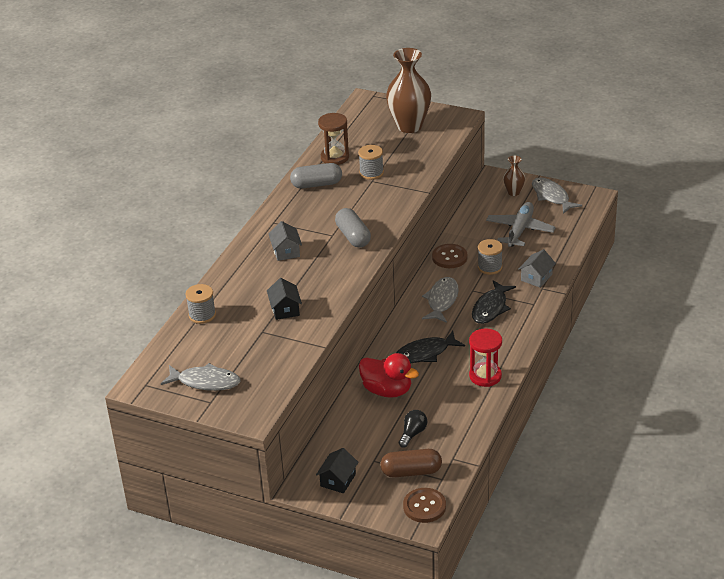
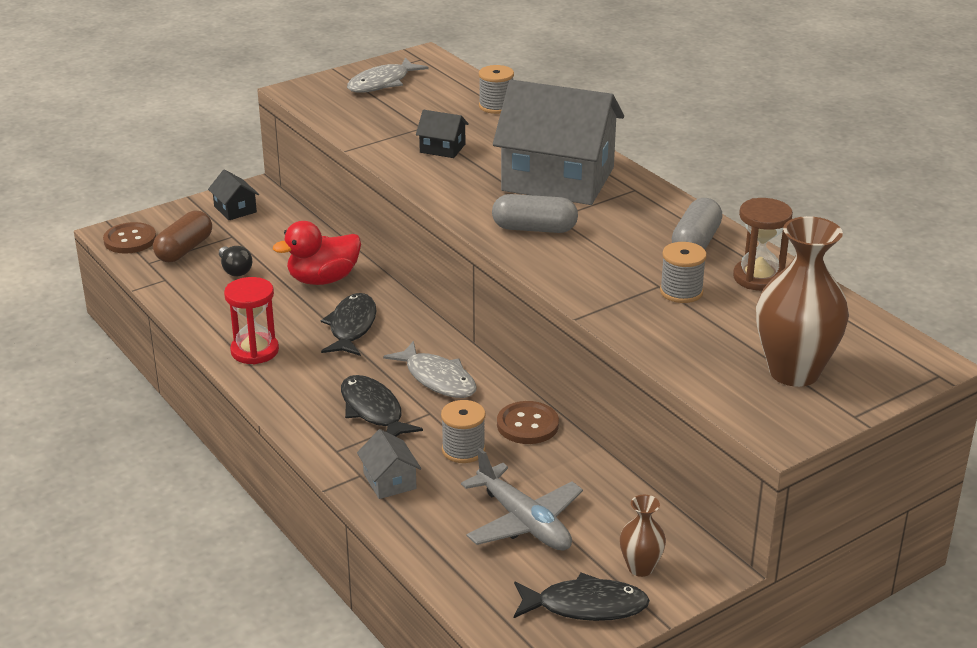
camera: 120 degrees right, 5 degrees down
(286, 251) = (558, 179): grey house -> grey house, size x2.45
(551, 196) = (585, 606): grey fish -> black fish

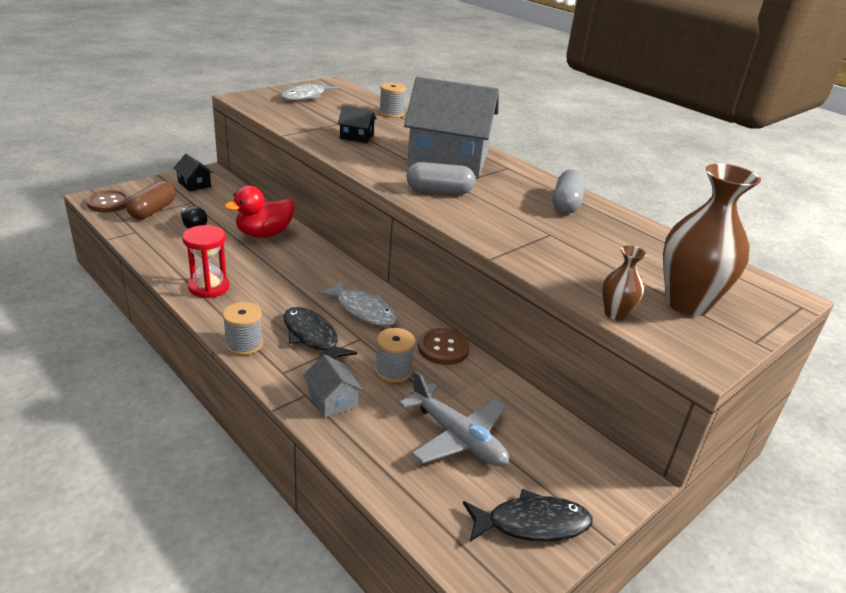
camera: 10 degrees left, 0 degrees up
(351, 327) = (289, 269): black fish -> none
(640, 568) = (570, 480): brown vase -> brown vase (615, 314)
(681, 292) = (569, 239): grey spool -> grey spool (244, 344)
(758, 278) = (624, 230): brown hourglass -> none

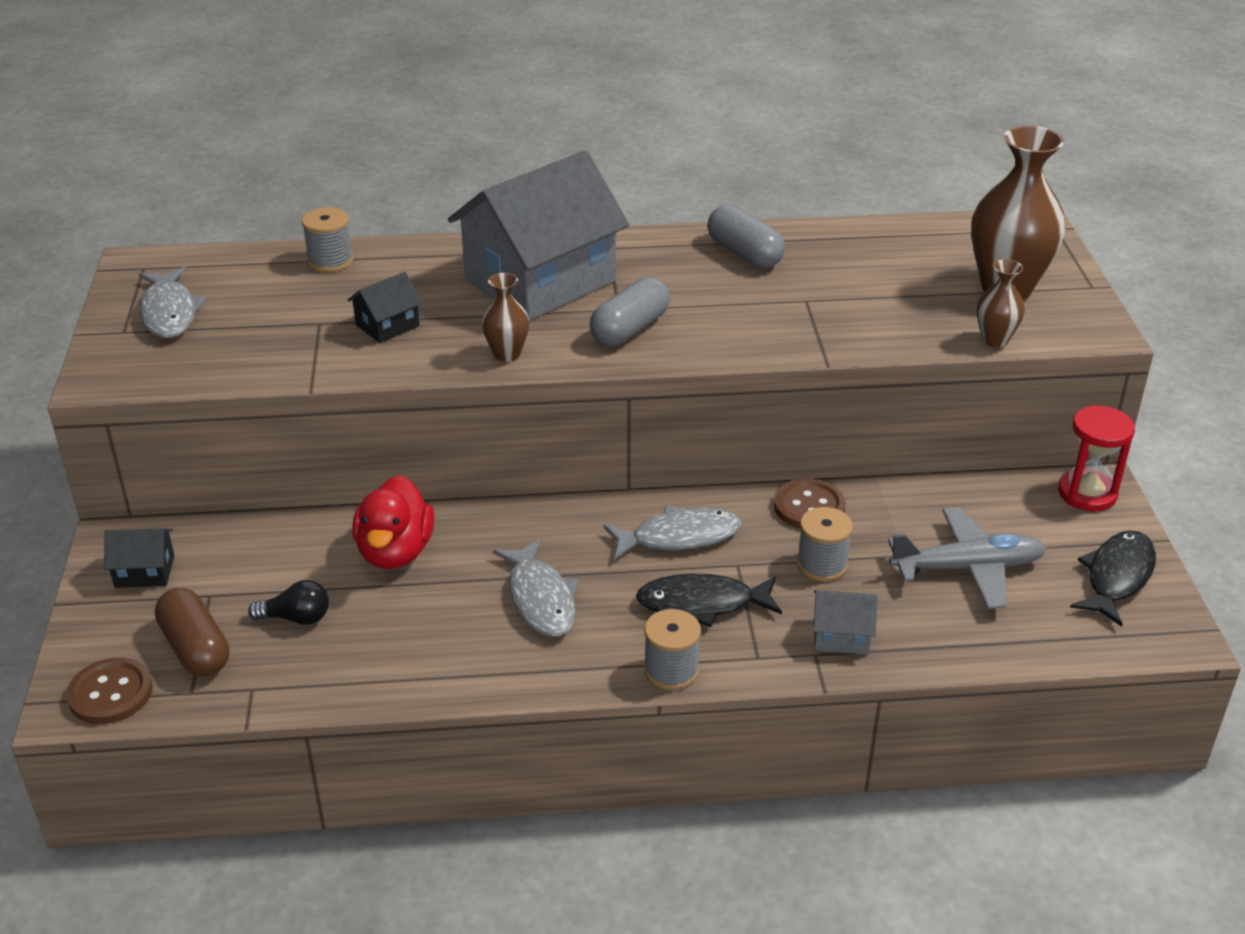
camera: 50 degrees left, 5 degrees up
(209, 287) = (500, 658): red hourglass -> red hourglass (1087, 493)
(267, 284) = (540, 599): none -> grey fish
(371, 167) = (507, 354): none -> brown vase

